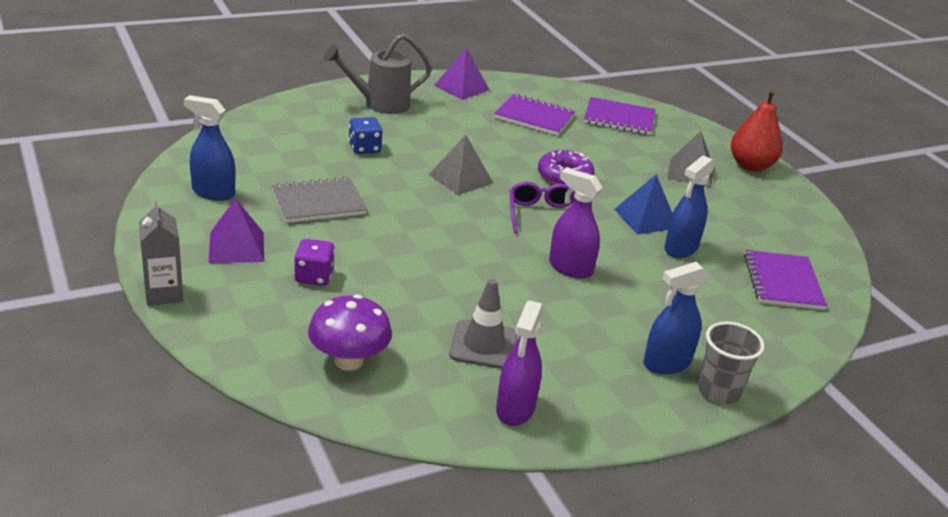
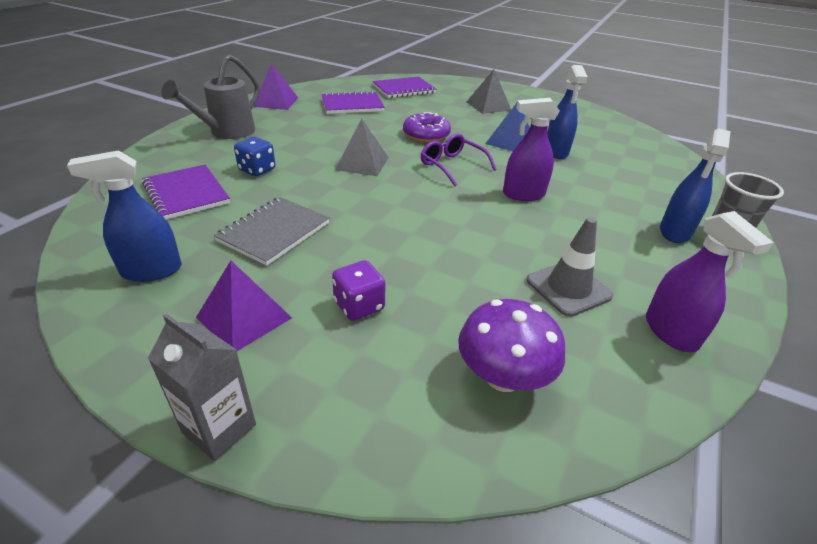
camera: 35 degrees left, 5 degrees up
(750, 166) = (509, 91): red pear -> none
(783, 282) = (630, 148): purple notebook -> purple notebook (186, 193)

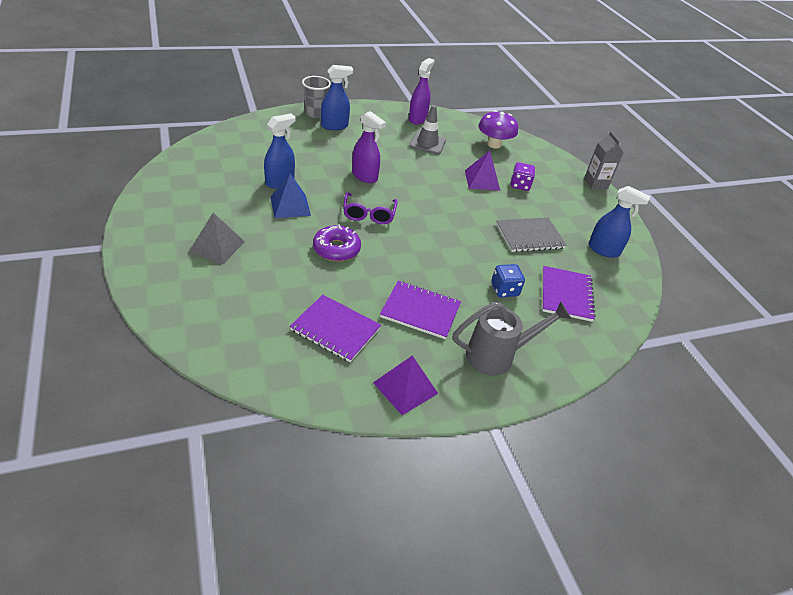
camera: 140 degrees left, 5 degrees up
(244, 317) = (570, 207): purple pyramid -> purple pyramid (482, 180)
(362, 163) = (425, 252): grey pyramid -> none
(404, 89) = (239, 324): purple notebook -> purple notebook (420, 311)

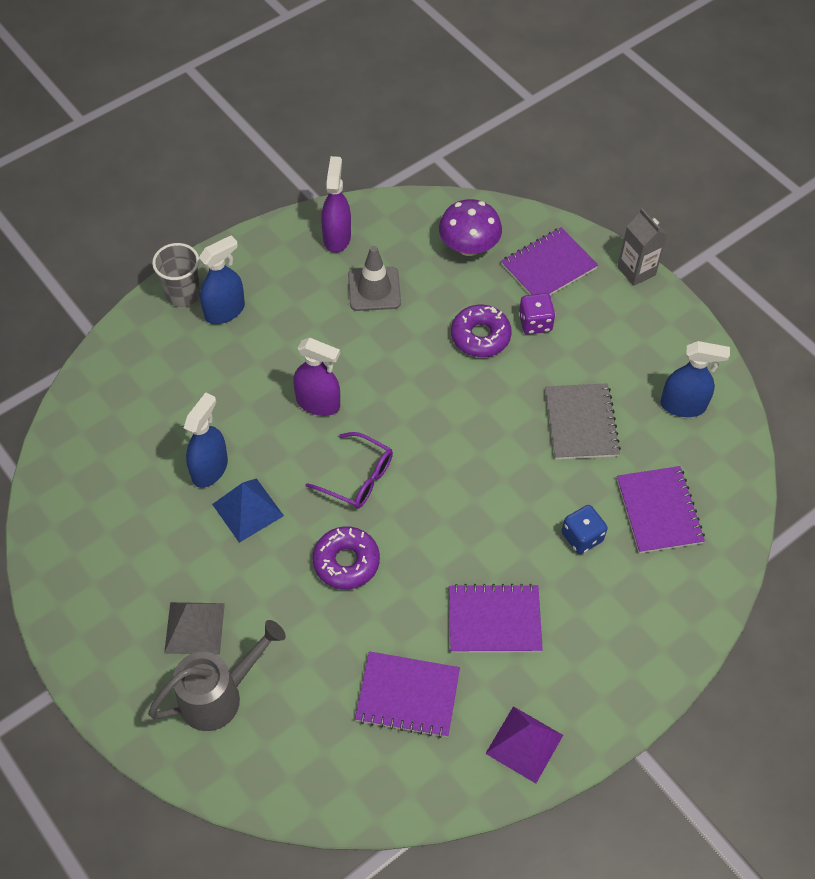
camera: 15 degrees left, 15 degrees up
(369, 214) = (358, 478): purple glasses -> purple glasses turned 45 degrees counterclockwise
(482, 180) = (480, 336): purple pyramid -> purple donut
(496, 356) = (609, 649): grey watering can -> grey watering can (218, 696)
(529, 236) = (581, 423): grey notebook -> grey notebook turned 60 degrees counterclockwise
(540, 166) = (548, 266): none -> purple notebook

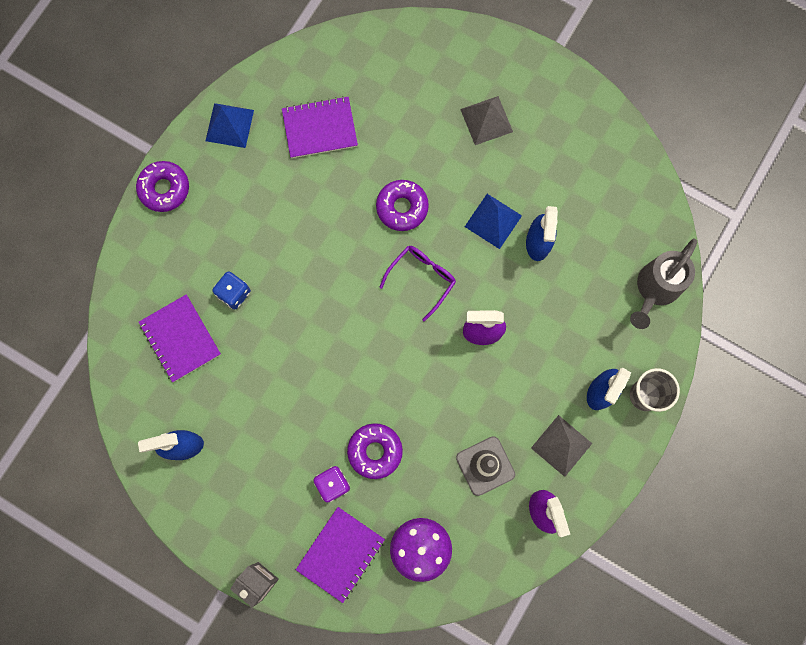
camera: 160 degrees right, 20 degrees up
(218, 696) = (447, 82): grey watering can -> grey watering can (655, 289)
(290, 281) = (561, 445): none -> grey pyramid
(358, 478) = (422, 278): purple glasses -> purple glasses turned 120 degrees clockwise
(494, 620) = (278, 204): purple notebook -> none
(524, 744) = (229, 125): purple pyramid -> blue pyramid
(581, 423) = (263, 396): grey notebook -> none
(634, 691) = (164, 189): none -> purple donut

